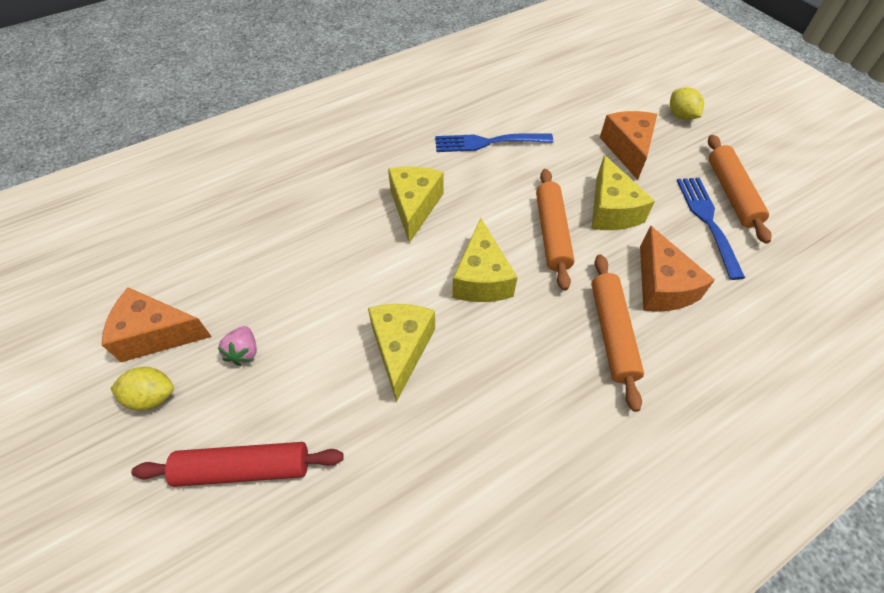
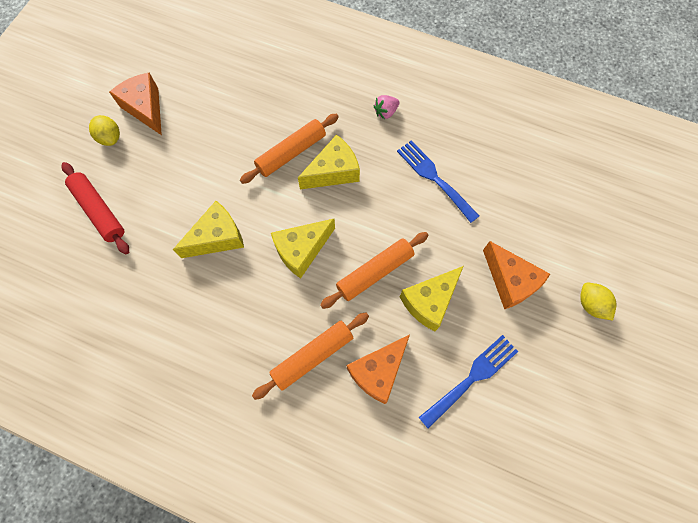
camera: 55 degrees right, 15 degrees up
(244, 352) = (162, 159): pink strawberry -> pink strawberry (386, 112)
(627, 149) = (510, 281): orange cheese -> orange cheese turned 90 degrees clockwise
(681, 116) = (591, 304): yellow lemon -> yellow lemon turned 60 degrees counterclockwise
(731, 194) = (520, 385): orange rolling pin -> orange rolling pin (291, 153)

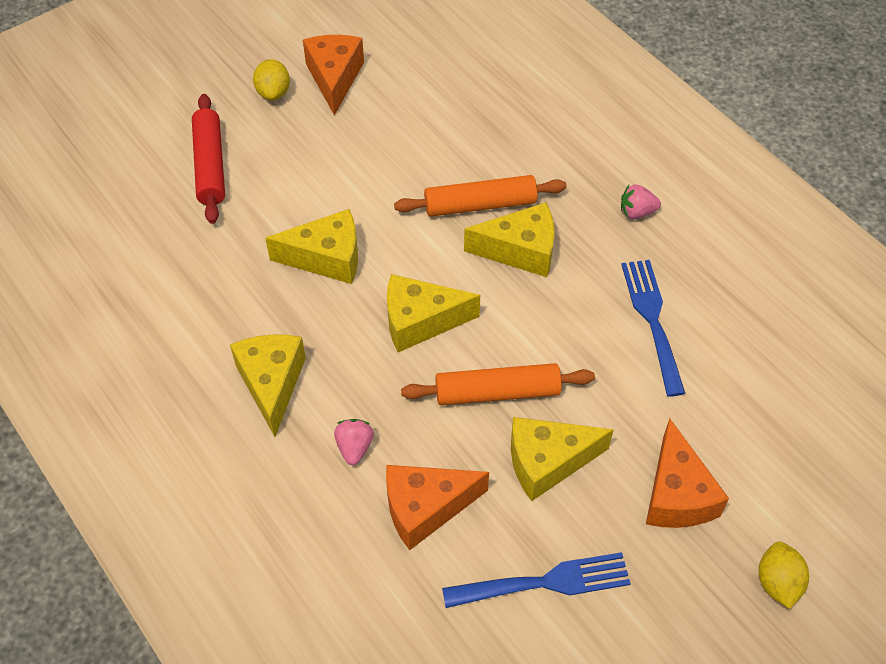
camera: 30 degrees right, 15 degrees down
(235, 342) = (272, 384): none -> yellow cheese
(312, 356) = (354, 447): orange rolling pin -> pink strawberry

